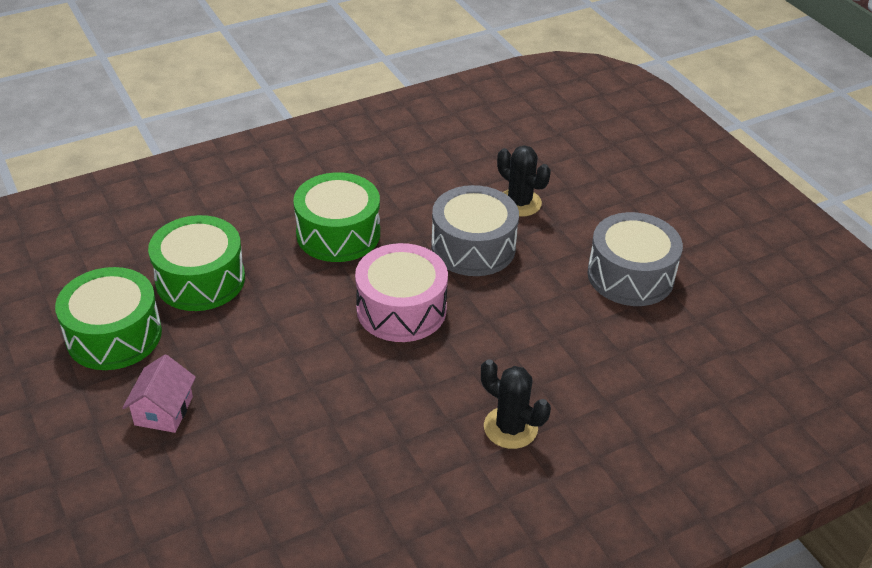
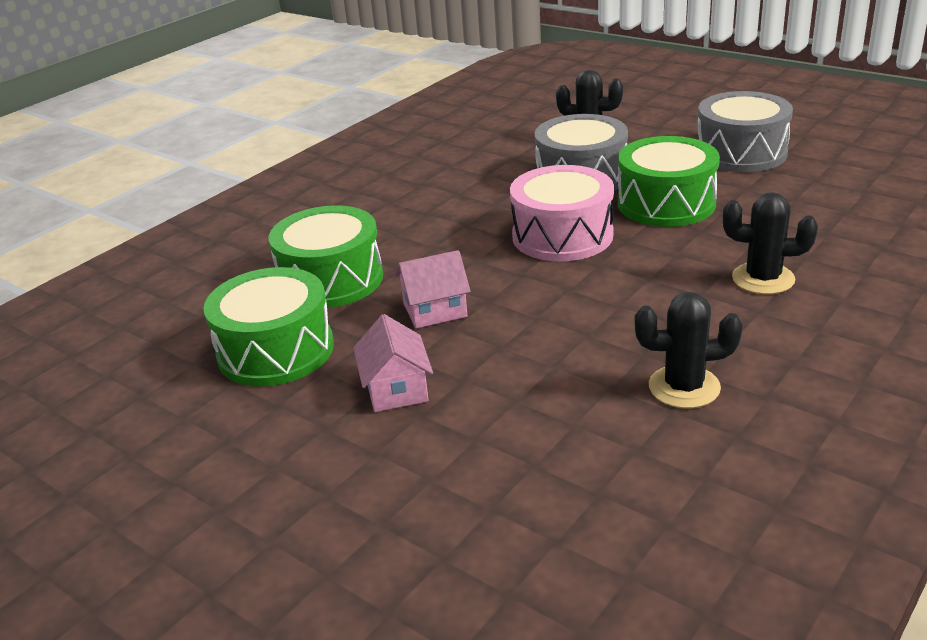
camera: 20 degrees left, 10 degrees down
(247, 346) = (435, 310): none -> pink house
(338, 234) = (441, 206): green drum -> green drum (666, 203)
(354, 506) = (684, 387): none -> black cactus

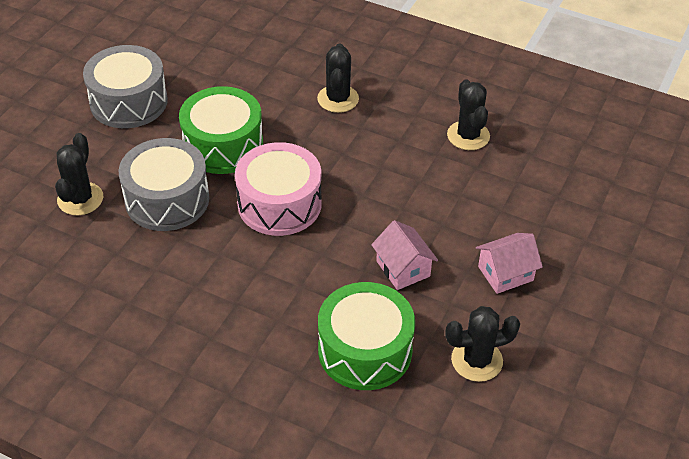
camera: 105 degrees left, 15 degrees up
(276, 350) = (476, 360): green drum -> black cactus

